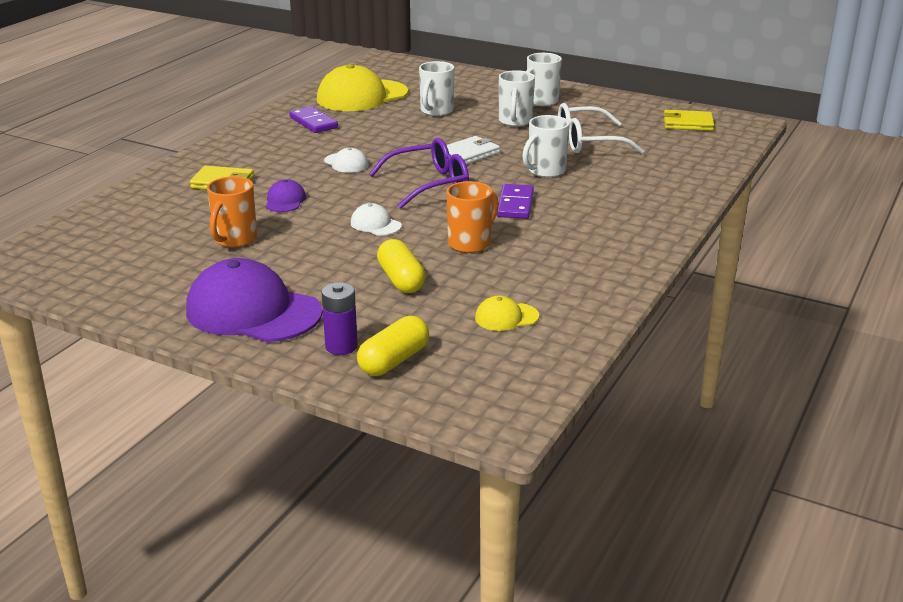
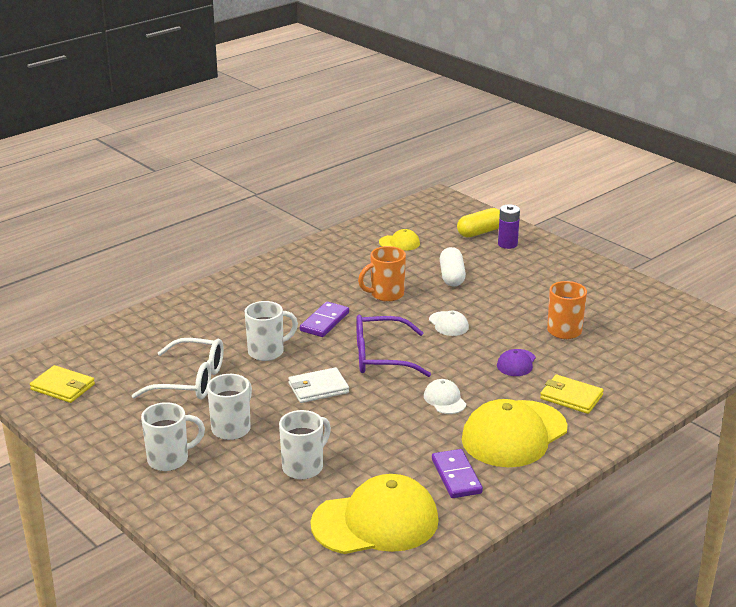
camera: 160 degrees left, 0 degrees up
(253, 311) = (558, 273): purple cap -> none
(273, 151) = (514, 434): none -> yellow cap
(401, 280) = (451, 276): yellow capsule -> white capsule

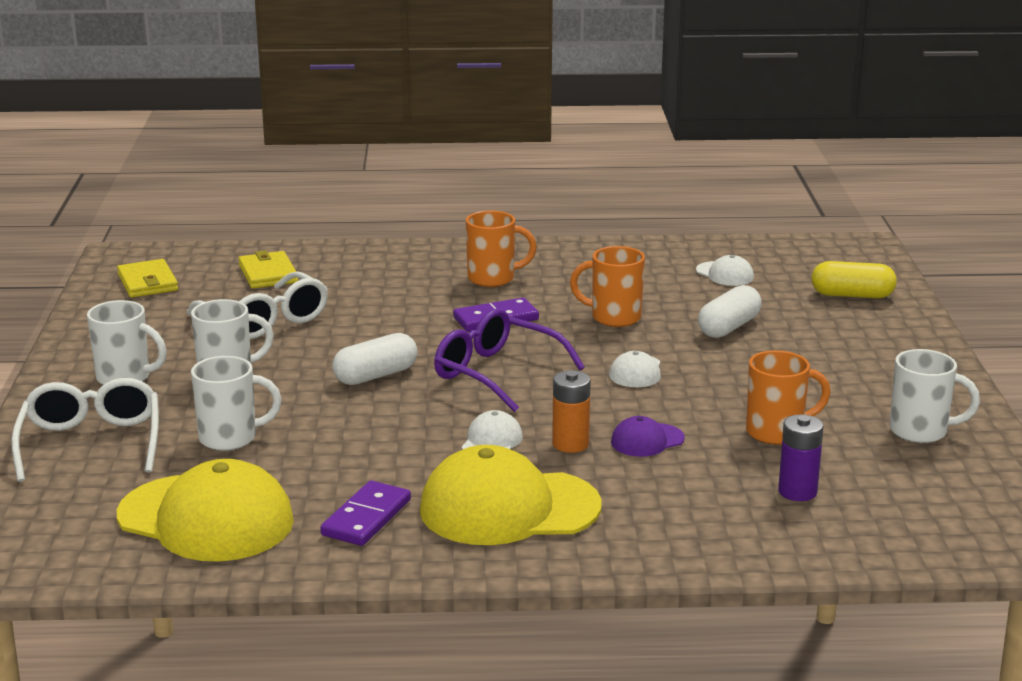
camera: 40 degrees right, 5 degrees down
(225, 511) = (91, 442): none -> white glasses
(267, 352) = (385, 324): white mug -> white mug (921, 431)
(280, 295) = (493, 279): none -> orange mug
(318, 388) = (376, 375): white wallet -> white capsule
(399, 243) = (725, 274): yellow cap -> white cap
(485, 383) = (570, 444): none -> orange battery
(507, 244) = (867, 319): purple battery -> purple battery (797, 492)
(571, 397) = (652, 502): yellow wallet -> yellow wallet (268, 274)

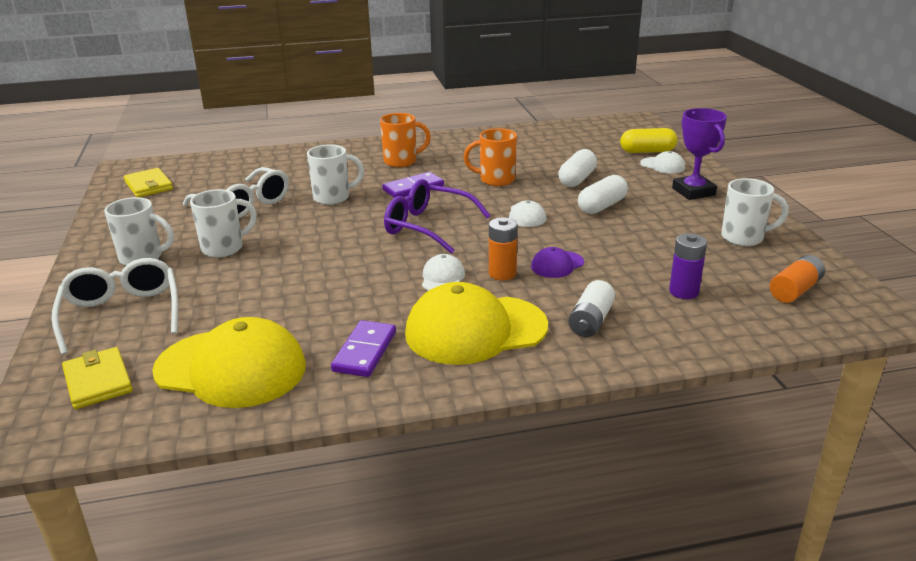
camera: 10 degrees left, 5 degrees up
(231, 438) = (237, 297): white mug -> white mug (333, 197)
(268, 274) = (238, 172): yellow wallet -> yellow wallet (98, 381)
(376, 375) = (338, 237): white capsule -> white capsule (602, 206)
(658, 513) = (591, 321): none -> white battery
(725, 274) = (557, 145): white cap -> white cap (662, 165)
(777, 432) = (646, 249): orange mug -> none
(886, 361) = (693, 192): none -> purple trophy
(948, 506) = (794, 290): none -> orange battery

